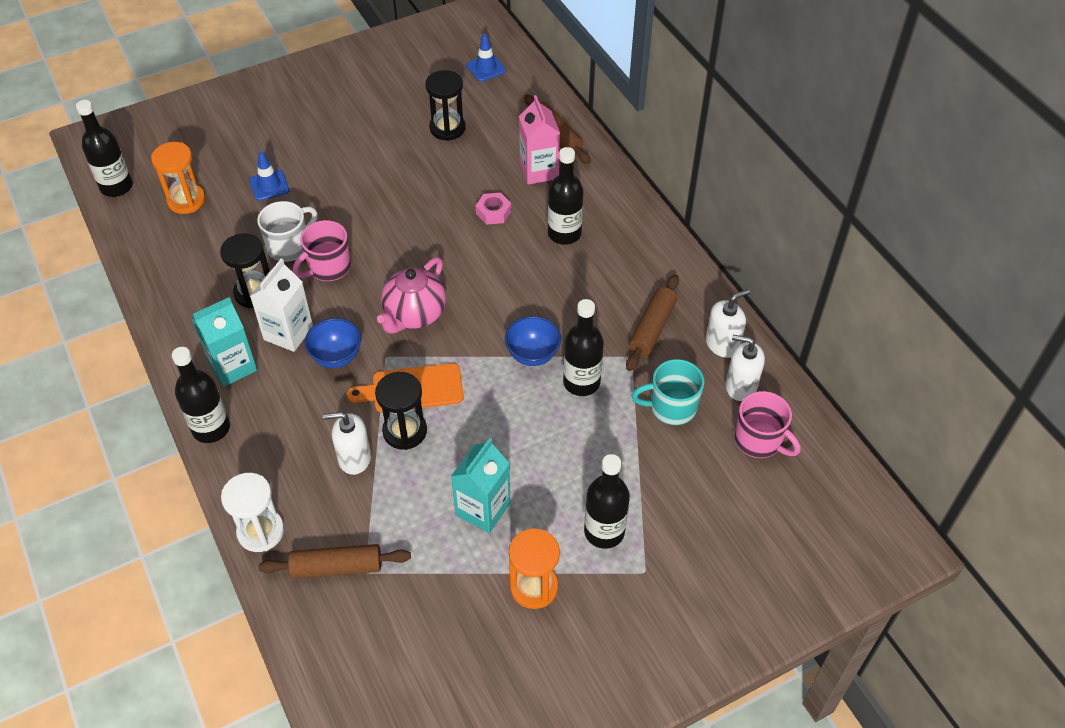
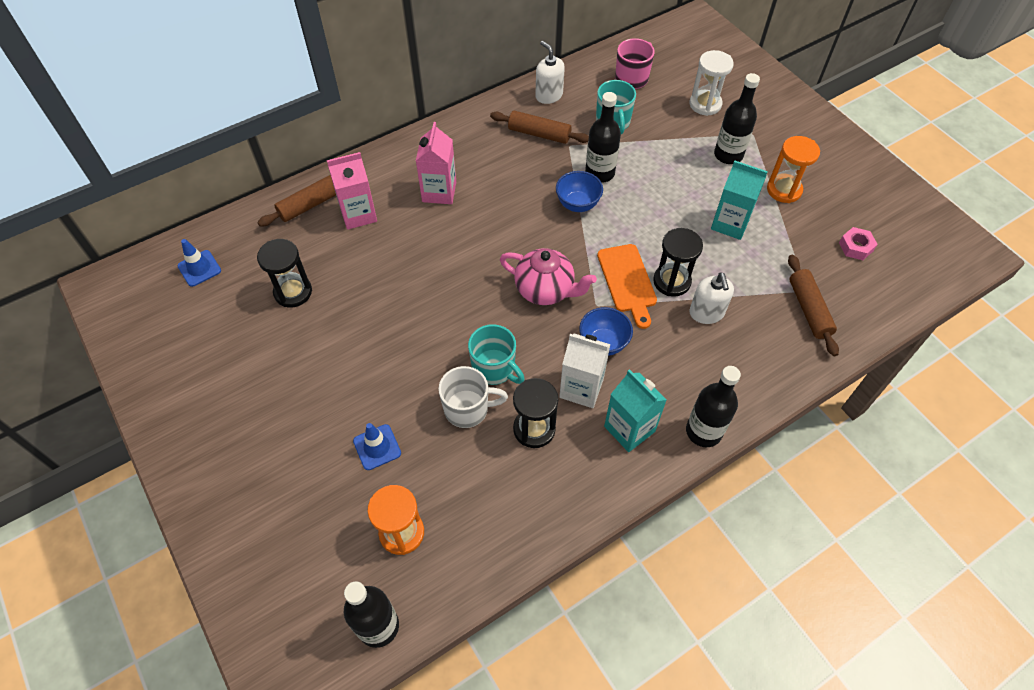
camera: 95 degrees left, 5 degrees up
(261, 531) = (795, 368): white hourglass -> white hourglass (705, 104)
(289, 246) = (468, 409): white mug -> white mug turned 135 degrees clockwise
(328, 268) = (494, 368): pink mug -> turquoise mug
(493, 212) = (414, 244): pink nut -> pink nut (855, 247)
(564, 234) = (439, 192): black bottle -> pink carton
(740, 386) = (586, 86): white soap dispenser -> none

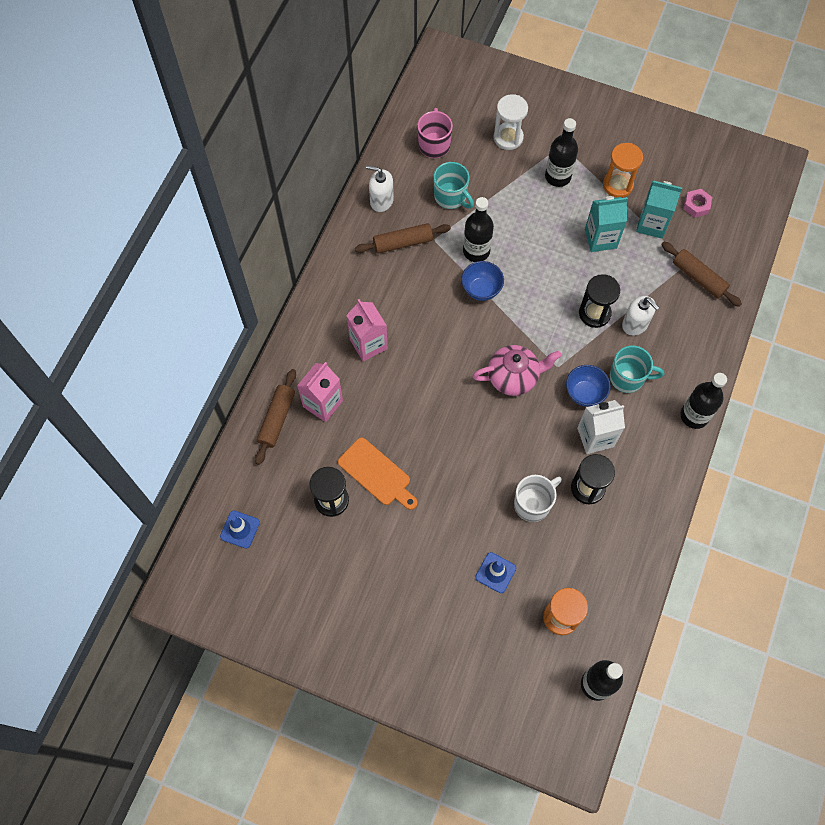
camera: 35 degrees left, 10 degrees up
(494, 368) = (527, 462): turquoise mug -> turquoise mug (628, 378)
(628, 281) = (565, 333): orange cutting board -> orange cutting board (377, 474)
(629, 429) = (647, 446): turquoise carton -> turquoise carton (652, 224)

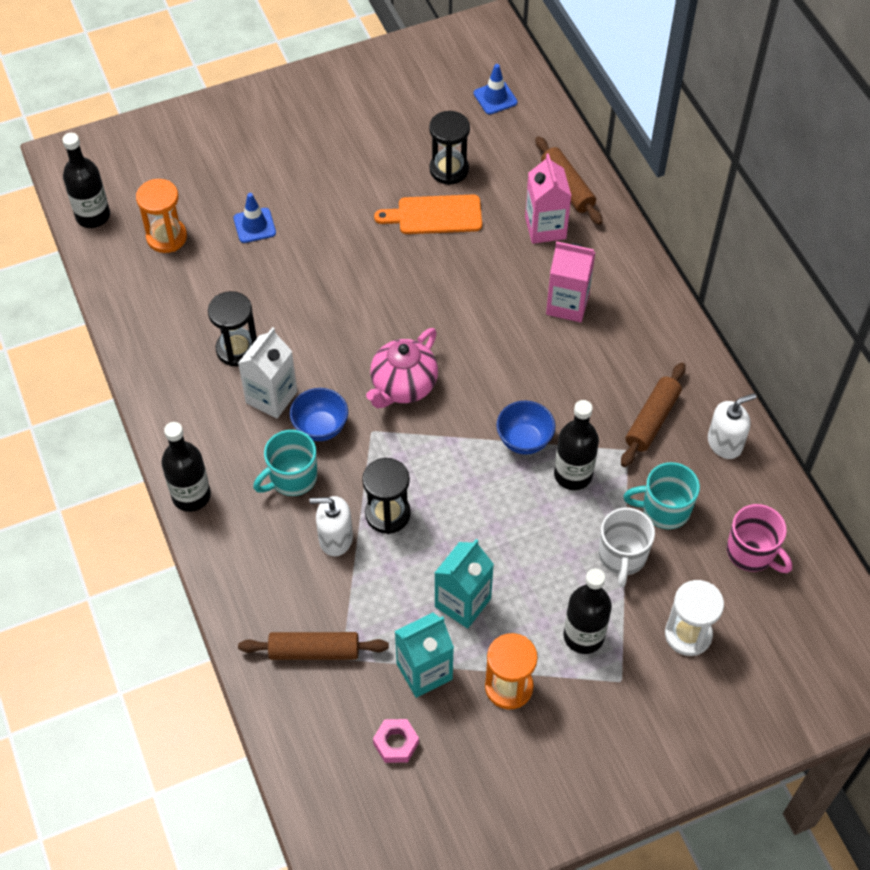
camera: 135 degrees right, 10 degrees down
(533, 503) = (275, 298): white mug -> white mug (622, 556)

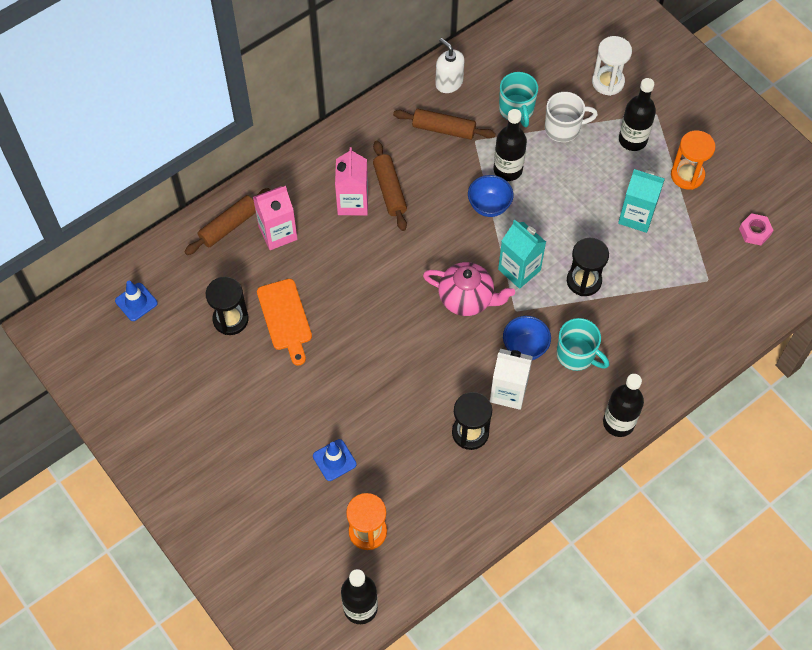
camera: 105 degrees left, 5 degrees up
(314, 651) = (710, 299): brown rolling pin -> brown rolling pin (389, 190)
(335, 538) = (617, 310): white soap dispenser -> none
(424, 671) = (697, 227): turquoise carton -> turquoise carton (519, 270)
(752, 552) = (532, 56): pink mug -> none

